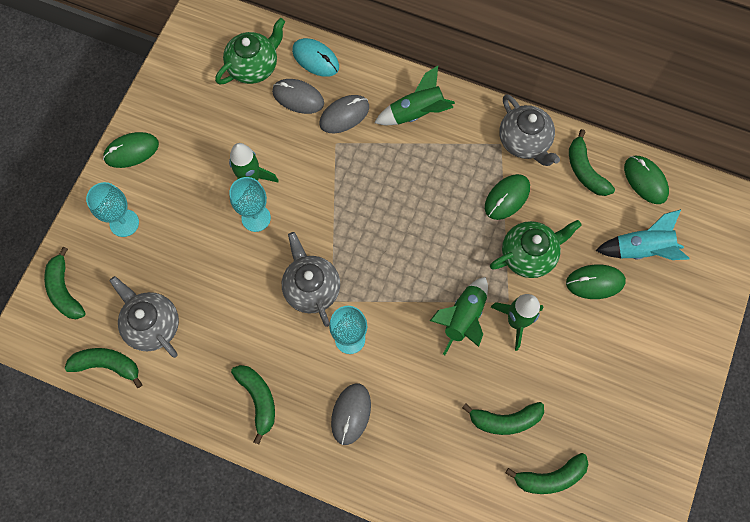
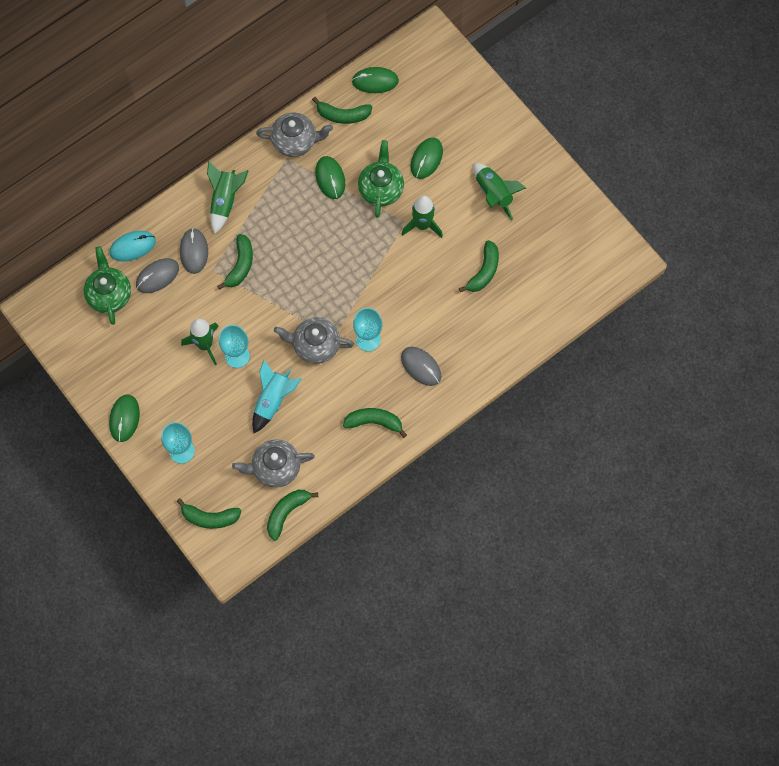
camera: 60 degrees left, 0 degrees up
(463, 318) = (399, 257): green rocket -> green rocket (493, 193)
(550, 477) = (536, 265): green banana -> green banana (240, 265)
(640, 249) = (422, 116): turquoise rocket -> turquoise rocket (273, 400)

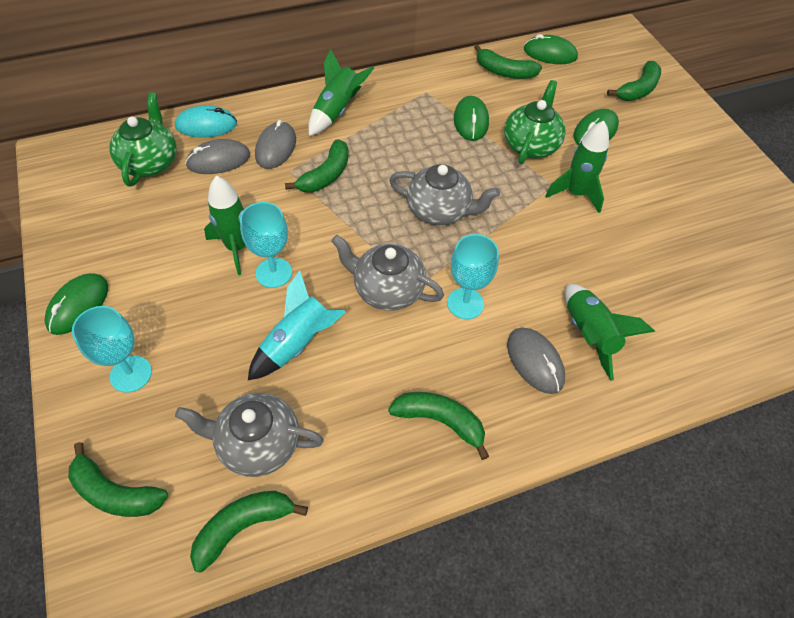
camera: 15 degrees right, 15 degrees down
(295, 141) = (441, 80): grey teapot -> grey teapot (439, 211)
(484, 271) = (652, 265): green banana -> green banana (638, 90)
(493, 193) = (677, 185): green rocket -> green rocket (588, 334)

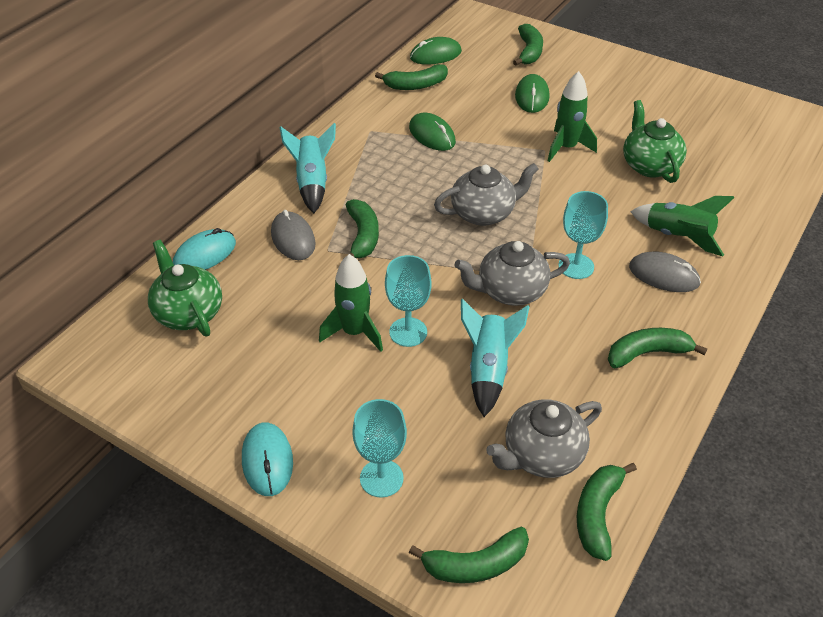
camera: 35 degrees left, 10 degrees down
(78, 305) = (267, 461): green mouse -> turquoise mouse
(218, 160) = (252, 276): grey mouse -> none
(337, 111) = (312, 183): green rocket -> turquoise rocket
(530, 145) = (497, 130): green teapot -> green teapot (649, 165)

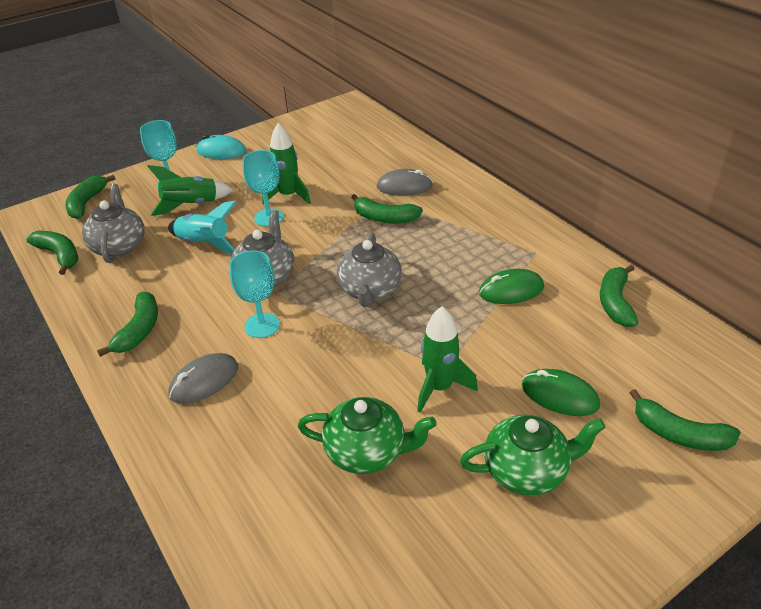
camera: 115 degrees right, 5 degrees down
(188, 313) = (359, 139): green teapot -> green teapot (527, 470)
(205, 254) = (412, 150): turquoise mouse -> none
(312, 183) = (470, 206): turquoise rocket -> none
(435, 55) = (685, 336): green mouse -> none
(677, 237) = (242, 418): green rocket -> green rocket (191, 205)

